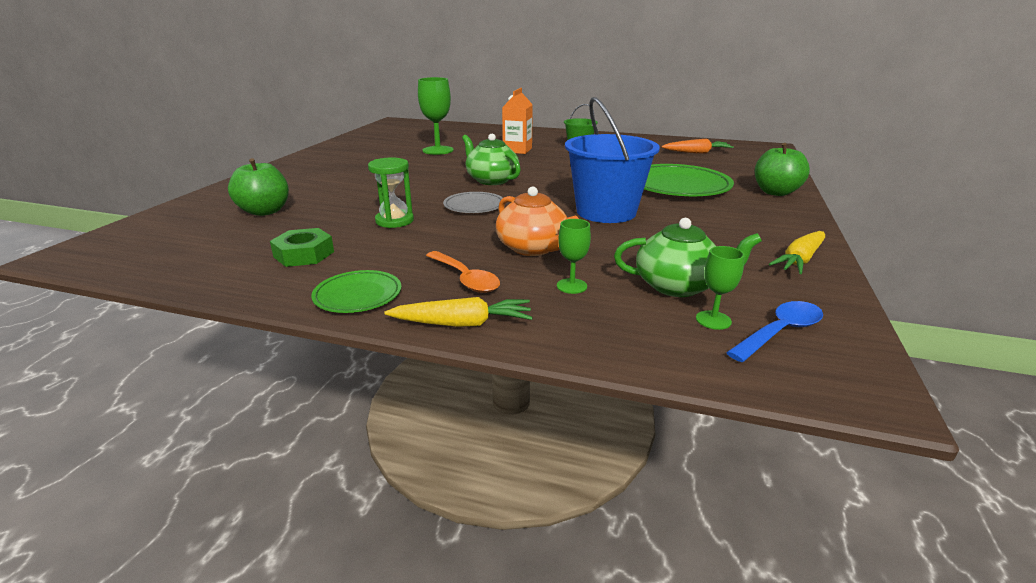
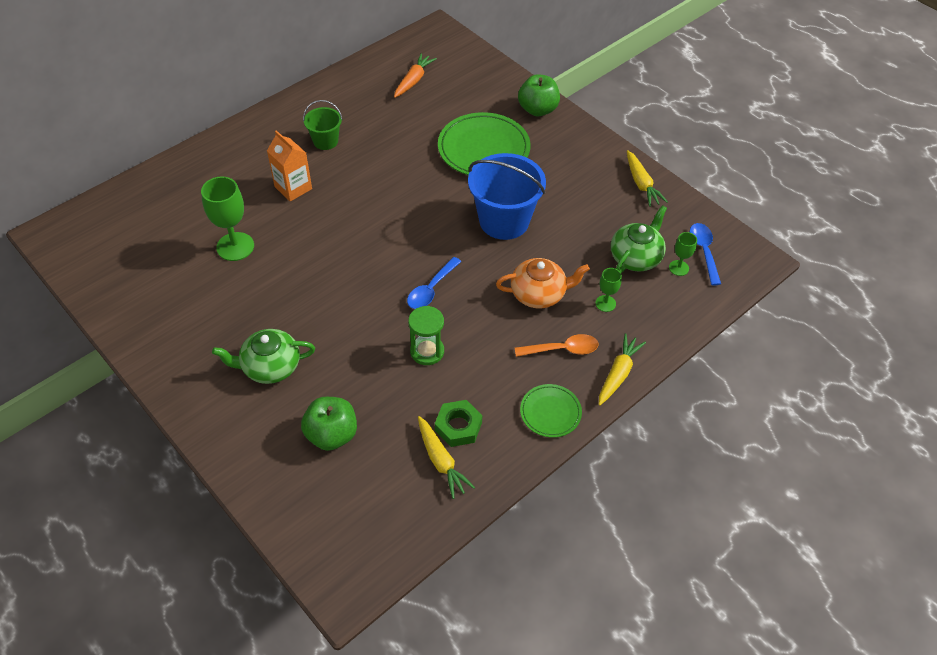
camera: 60 degrees left, 25 degrees up
(251, 257) = (441, 461): none -> yellow carrot
(474, 206) = (431, 289): grey plate -> blue spoon
(491, 180) = (373, 249): green teapot -> green teapot (270, 367)

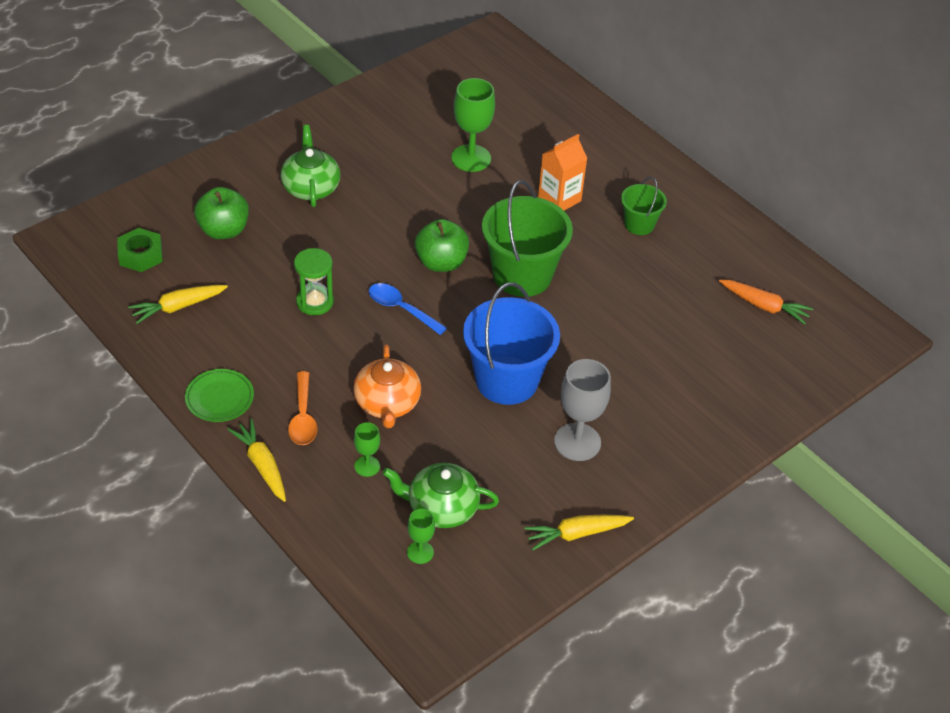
camera: 90 degrees right, 5 degrees down
(387, 212) = (522, 275): none -> green bucket
(458, 426) = (215, 322): green nut -> green nut (140, 255)
(483, 149) = (636, 369): green plate -> none
(537, 109) = (720, 433): green apple -> green apple (441, 262)
(559, 182) = (577, 442): none -> grey goblet
(618, 373) = (262, 465): yellow carrot -> yellow carrot turned 150 degrees counterclockwise
(636, 257) = (441, 508): green teapot -> green teapot turned 150 degrees clockwise
(704, 251) = (448, 586): blue spoon -> none

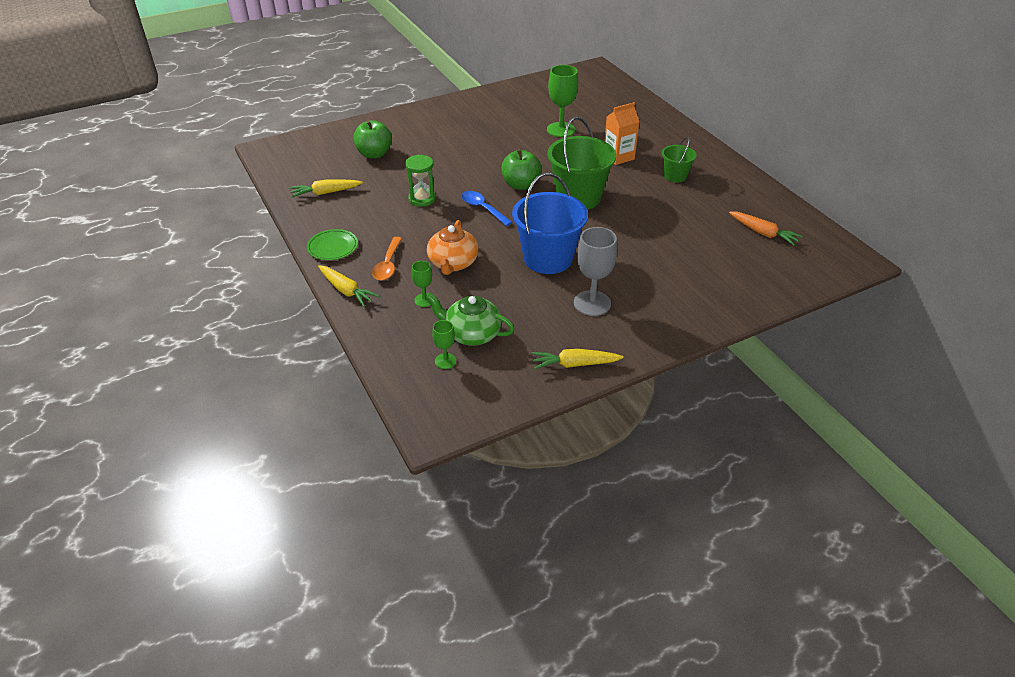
camera: 15 degrees right, 5 degrees down
(140, 255) = (313, 162): green nut -> none
(262, 465) = (346, 291): yellow carrot -> yellow carrot turned 150 degrees clockwise
(311, 187) = (443, 136): green teapot -> none

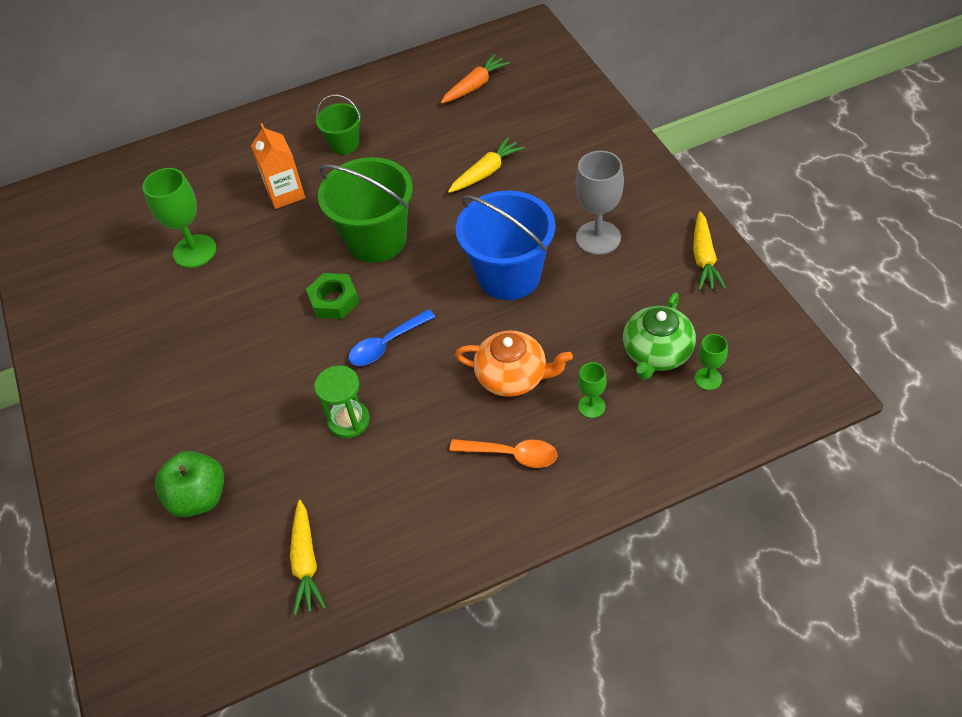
camera: 80 degrees left, 10 degrees up
(332, 247) = (462, 533): green plate -> none
(346, 291) = (569, 503): yellow carrot -> yellow carrot (486, 172)
(520, 185) = (334, 300): green apple -> green nut

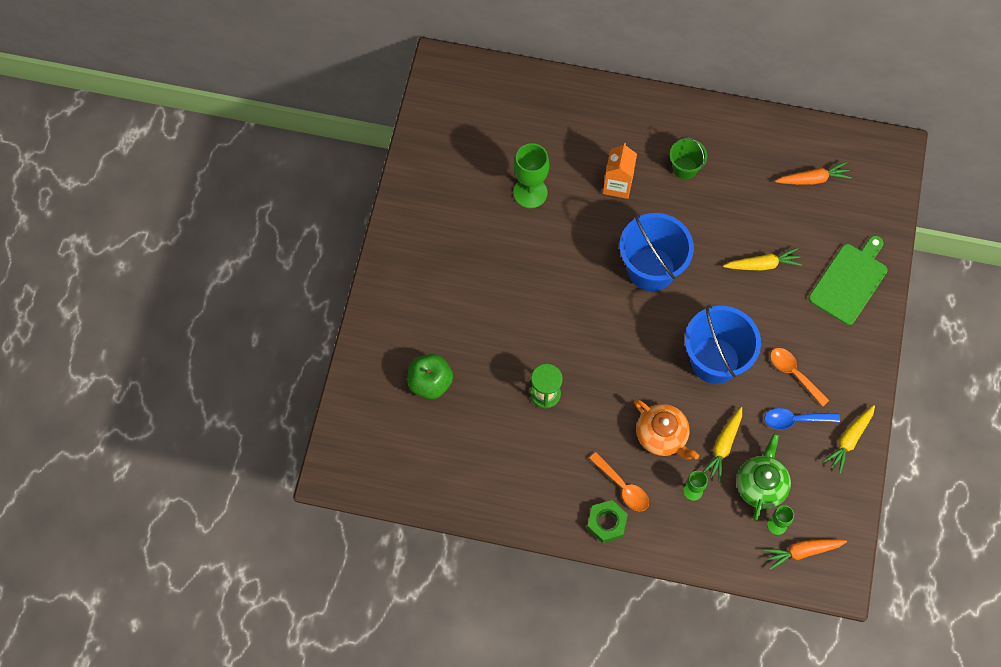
camera: 30 degrees right, 15 degrees up
(306, 562) = (464, 468): yellow carrot -> yellow carrot (723, 446)
(334, 300) = (593, 298): green nut -> green nut (607, 523)
(376, 240) = (651, 269): green bucket -> blue bucket
(386, 344) = (603, 356): blue spoon -> blue spoon (795, 420)
(580, 137) = (849, 281): none -> green cutting board
(598, 238) = (794, 374): grey goblet -> orange spoon
(656, 353) = (761, 485): green teapot -> green teapot turned 135 degrees clockwise
(757, 386) = (802, 552): none -> orange carrot

